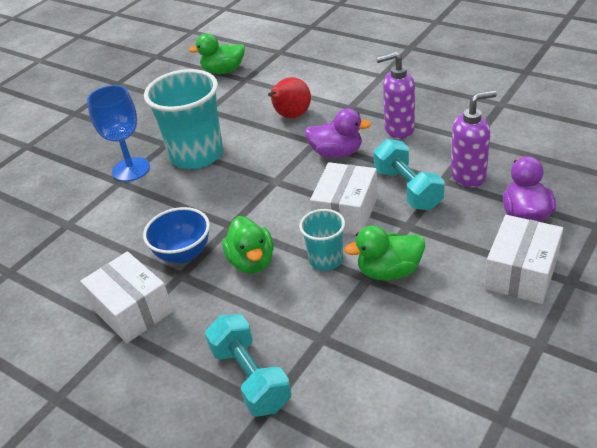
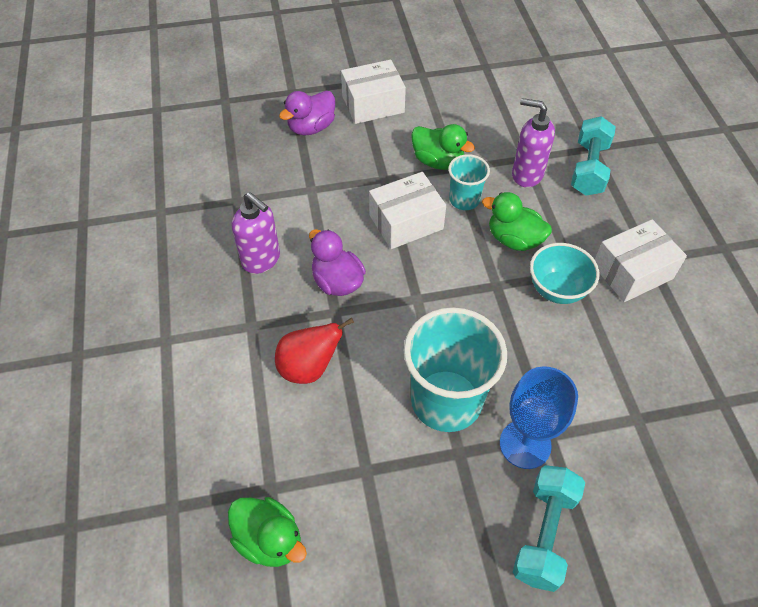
camera: 140 degrees left, 15 degrees up
(132, 310) = (632, 272): white box -> white box turned 60 degrees clockwise
(183, 254) = (557, 289): blue bowl -> turquoise bowl
(252, 262) = (514, 239): green duck -> green duck turned 90 degrees counterclockwise
(407, 189) = (342, 203): turquoise dumbbell -> turquoise dumbbell (544, 534)
(468, 176) = (292, 177): purple soap dispenser -> purple soap dispenser (526, 174)

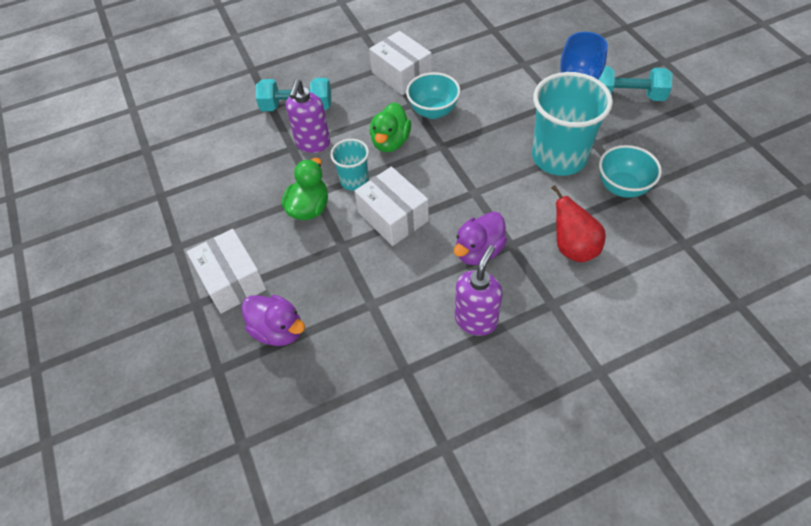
camera: 100 degrees left, 0 degrees up
(269, 540) = (720, 232): green duck -> none
(376, 454) = (622, 187): none -> turquoise bowl

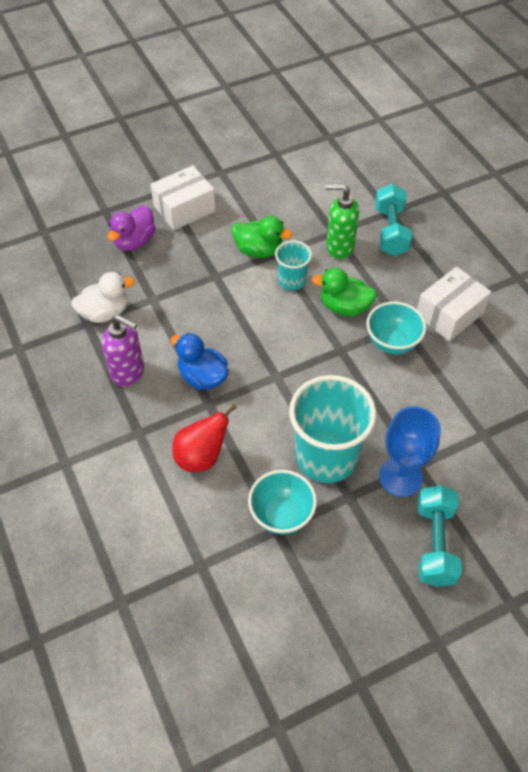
camera: 85 degrees right, 0 degrees up
(313, 144) = (339, 247): purple soap dispenser -> green soap dispenser
(390, 352) = (105, 312): none -> white duck
(393, 216) = (247, 311): white box -> none
(478, 251) = (202, 377): purple duck -> blue duck

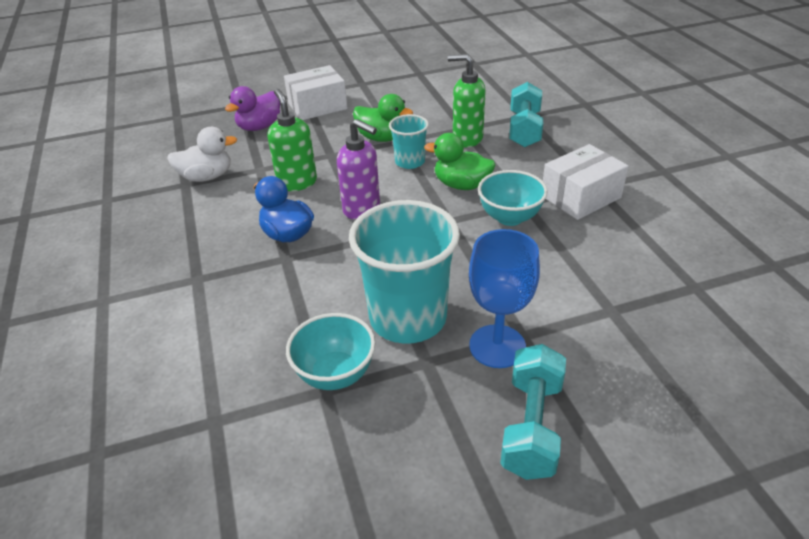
camera: 10 degrees right, 15 degrees down
(128, 372) = (209, 225): purple soap dispenser -> purple soap dispenser (362, 209)
(193, 314) = (297, 182): none -> green soap dispenser
(201, 457) = (259, 306): red pear -> none

